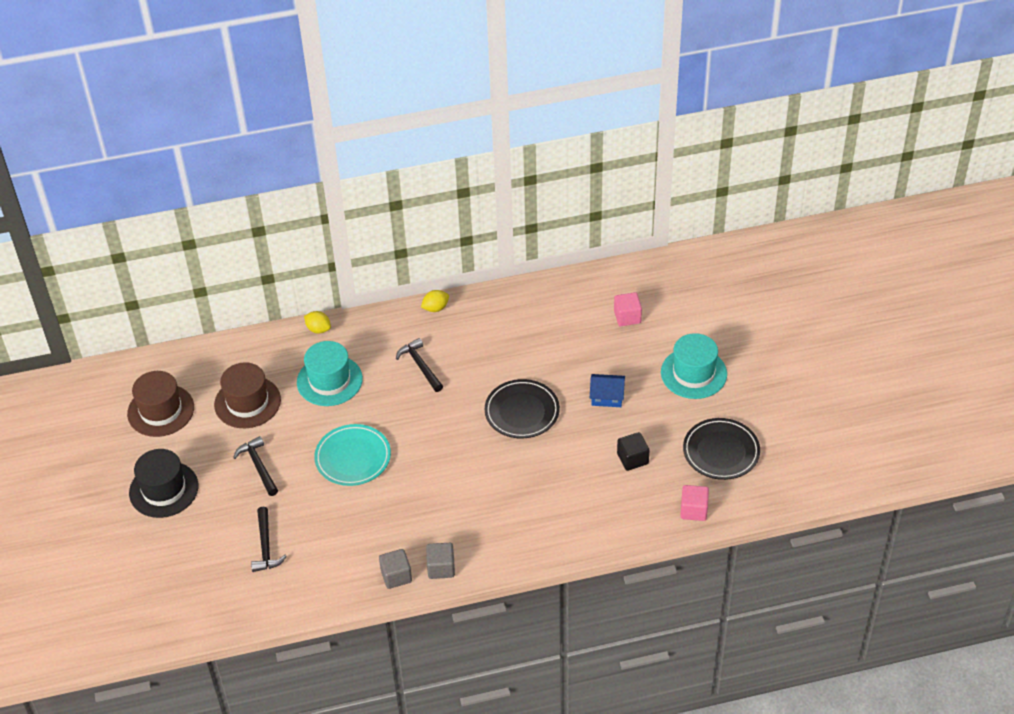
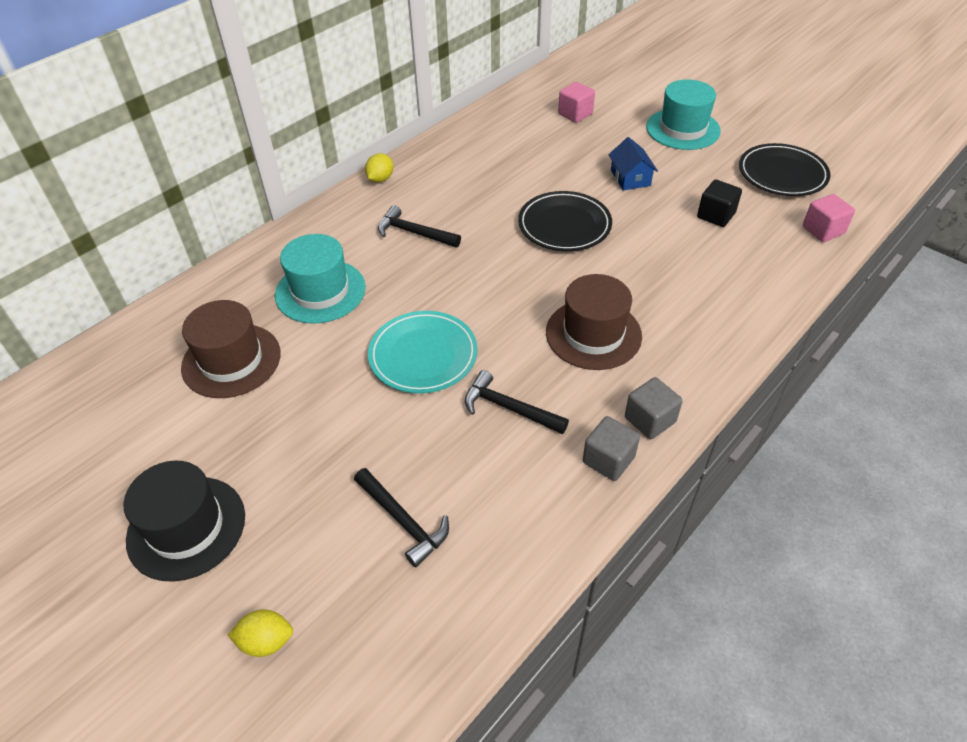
camera: 35 degrees left, 0 degrees up
(161, 410) = (109, 427): brown hat -> brown hat (593, 334)
(258, 466) = (307, 426): black hammer -> black hammer (509, 408)
(318, 329) = (262, 249): yellow lemon -> yellow lemon (266, 641)
(607, 396) = (630, 178): blue house -> blue house turned 75 degrees counterclockwise

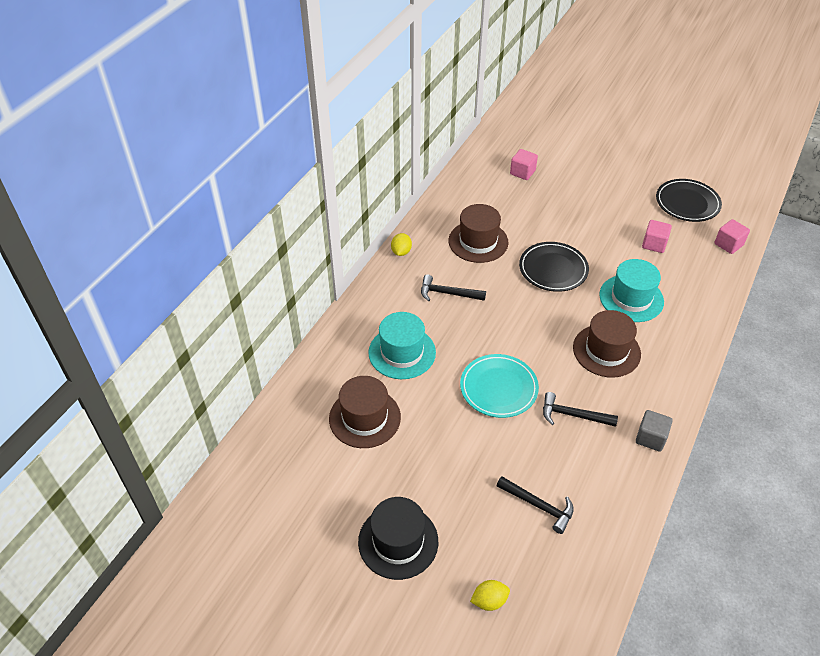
camera: 15 degrees left, 0 degrees up
(482, 181) = (478, 241): none -> brown hat
(630, 178) = (584, 222): blue house -> none
(650, 420) = (666, 405): grey cube -> none
(683, 129) = (605, 175): turquoise hat -> turquoise hat (631, 298)
(716, 215) = (654, 244): black cube -> pink cube

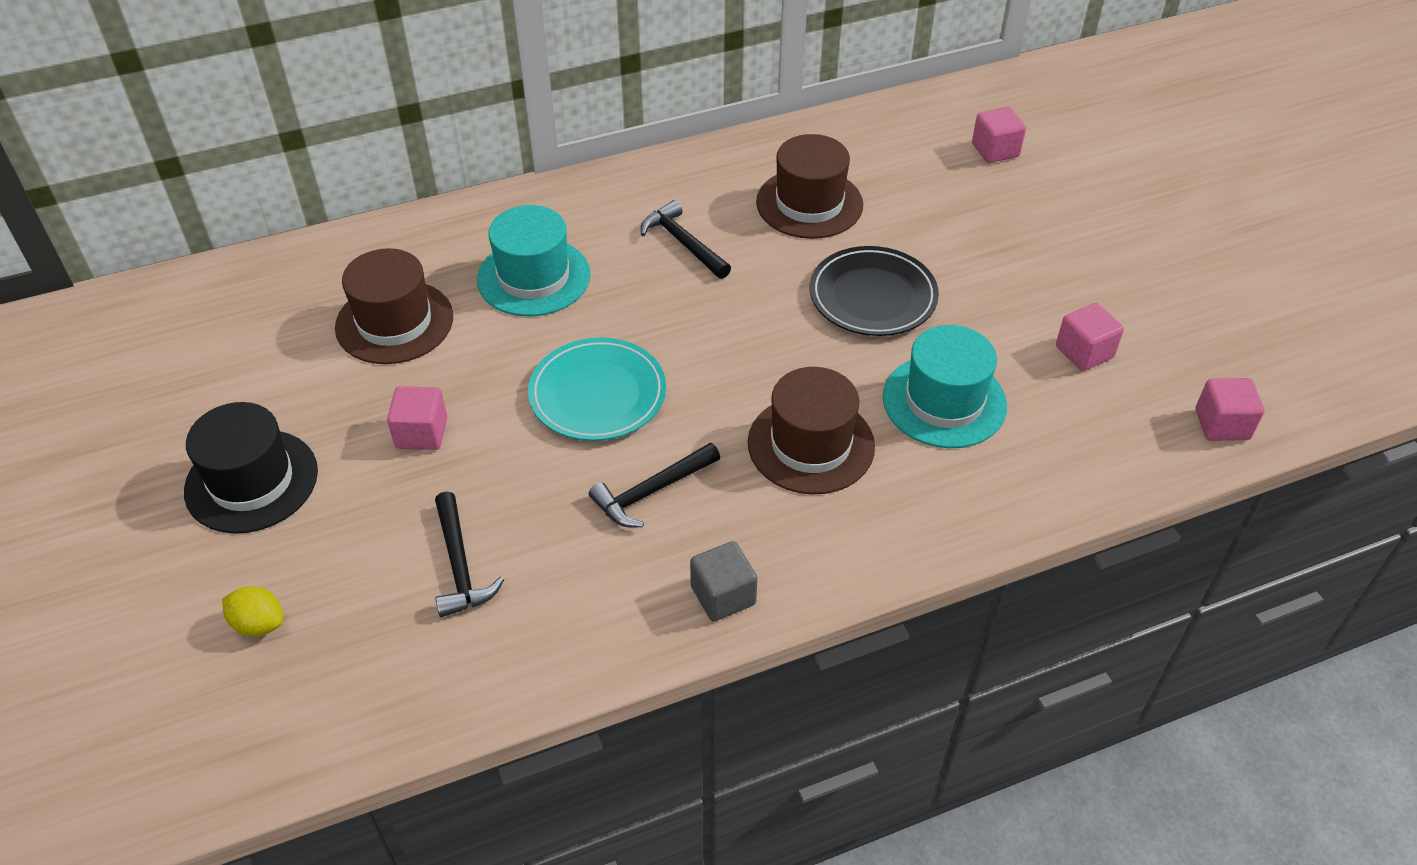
camera: 40 degrees right, 0 degrees up
(401, 252) = (688, 161): yellow lemon -> none
(446, 461) = (421, 433): none -> pink cube
(573, 415) = (652, 492): black hammer -> black hammer turned 90 degrees counterclockwise
(687, 203) = (1225, 327): black plate -> none

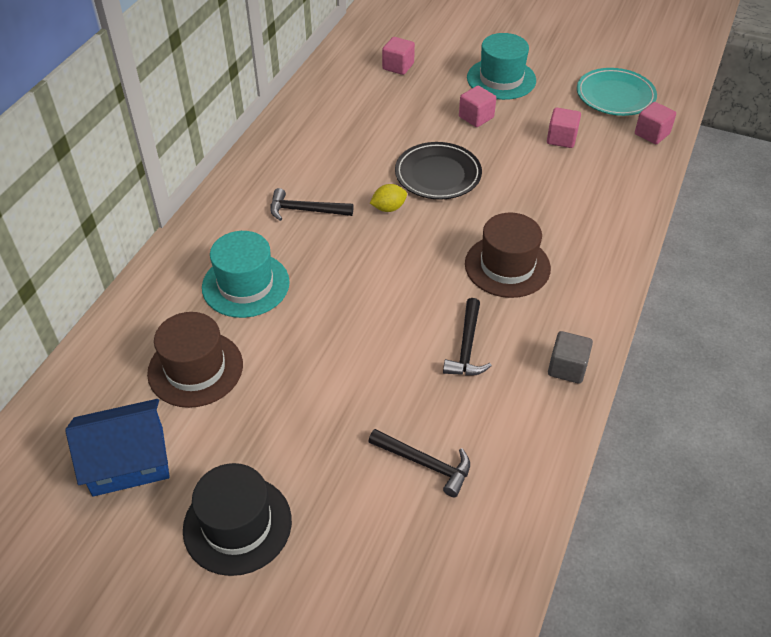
camera: 45 degrees left, 0 degrees up
(248, 360) = (128, 461): none -> blue house
(259, 624) = (360, 593): yellow lemon -> yellow lemon (388, 208)
(421, 433) = (303, 415): pink cube -> pink cube (476, 117)
(597, 394) = (371, 320): turquoise plate -> turquoise plate (615, 96)
(809, 203) = (343, 148): brown hat -> none
(944, 401) = (536, 202): turquoise hat -> turquoise hat (501, 79)

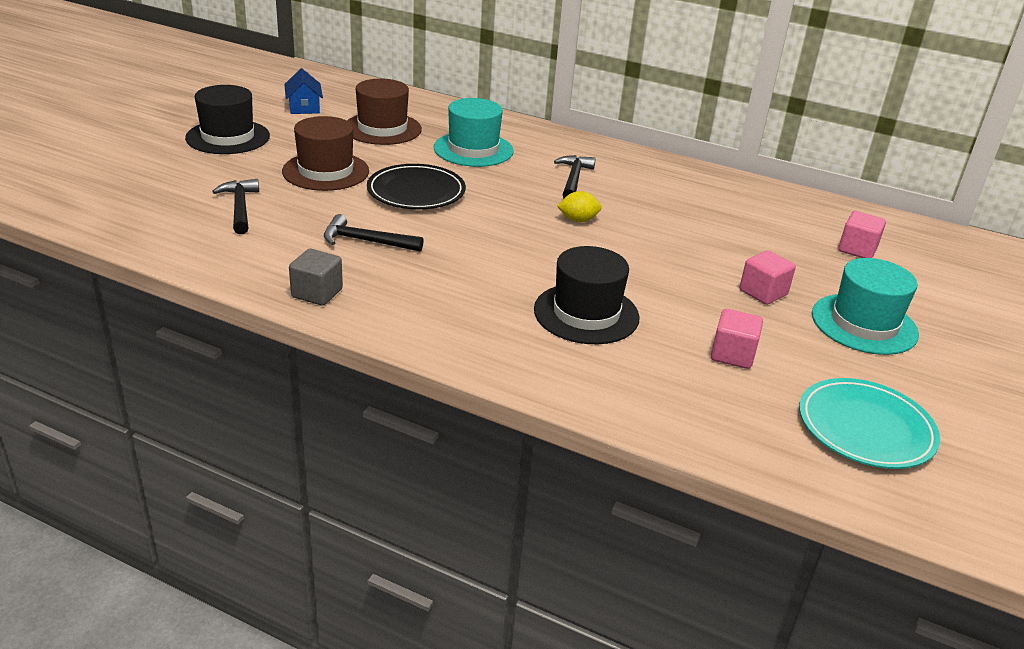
camera: 90 degrees right, 15 degrees down
(128, 461) = (304, 107): blue house -> blue house, size x0.62
(388, 208) = (578, 220): yellow lemon -> yellow lemon turned 75 degrees counterclockwise
(425, 463) = (240, 207): black hammer -> black hammer turned 135 degrees clockwise
(438, 174) = (639, 254): black plate -> black plate (416, 192)
(507, 266) = (479, 278): brown hat -> brown hat (325, 171)
(537, 205) = (586, 313): none -> black hat
(652, 134) = (768, 448): pink cube -> none

